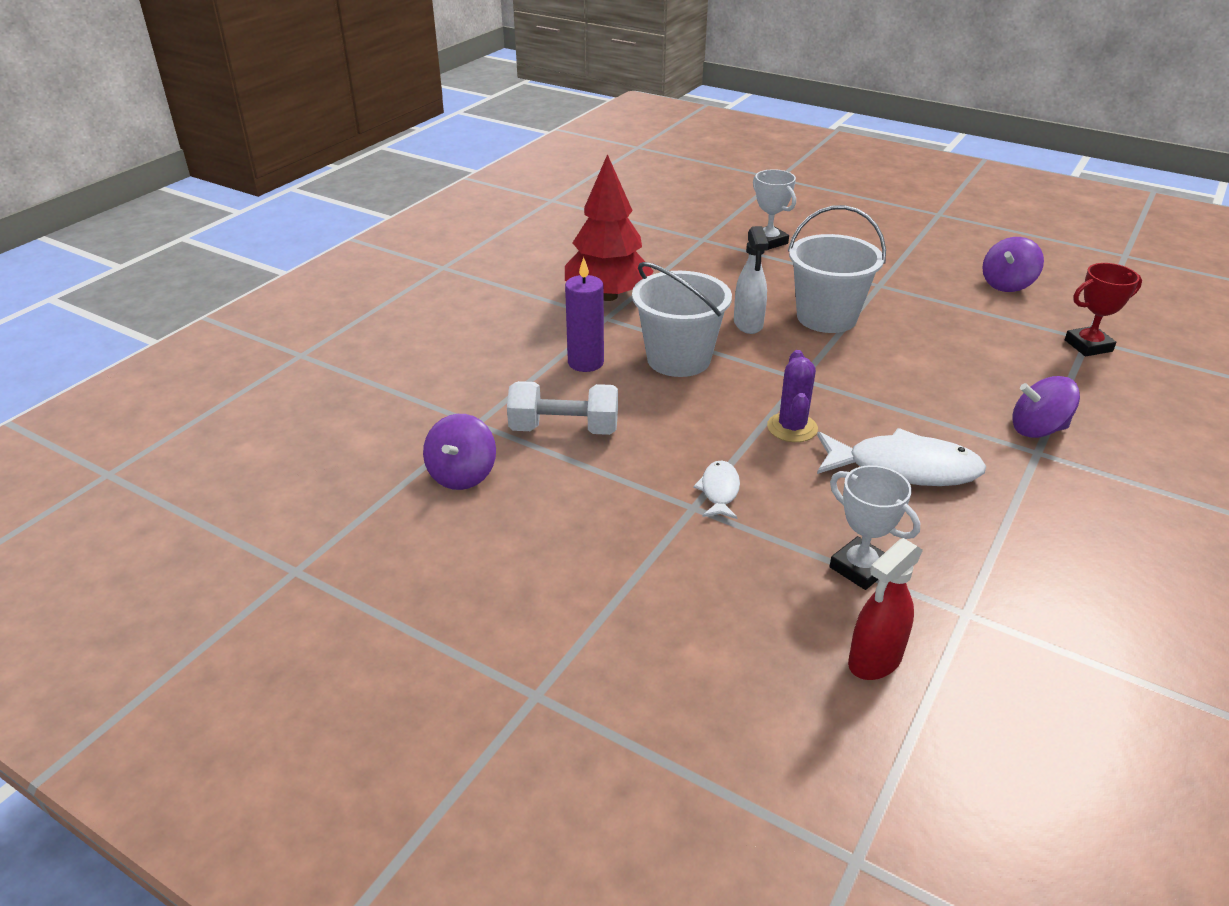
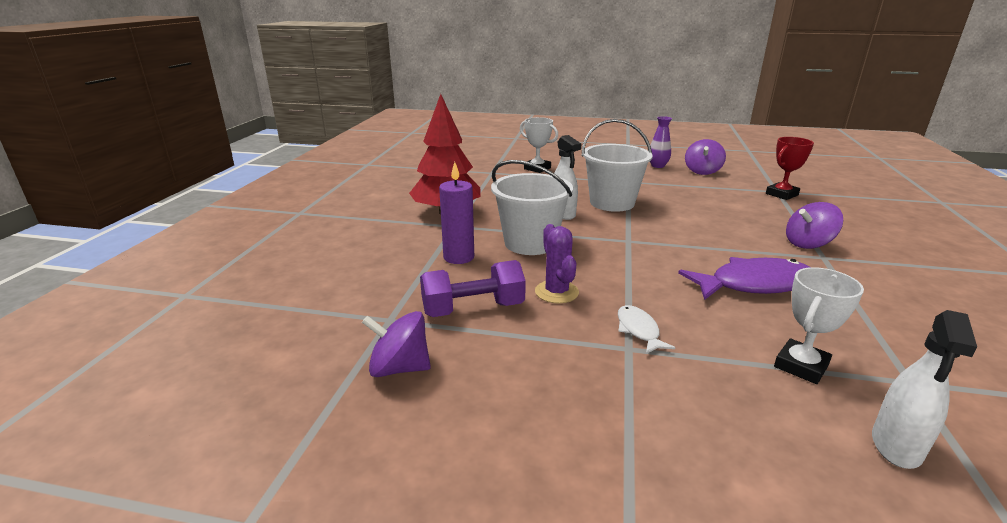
camera: 20 degrees left, 10 degrees down
(462, 475) = (399, 368): purple spinning top -> purple spinning top turned 105 degrees clockwise
(564, 429) = (473, 309): white dumbbell -> purple dumbbell
(792, 428) = (651, 273): purple cactus -> purple cactus (556, 292)
(860, 568) = (801, 366): white trophy -> white trophy turned 75 degrees counterclockwise
(874, 660) = (896, 446): red spray bottle -> white spray bottle
(904, 468) = (754, 284): white fish -> purple fish
(947, 263) = (657, 166): none -> purple vase

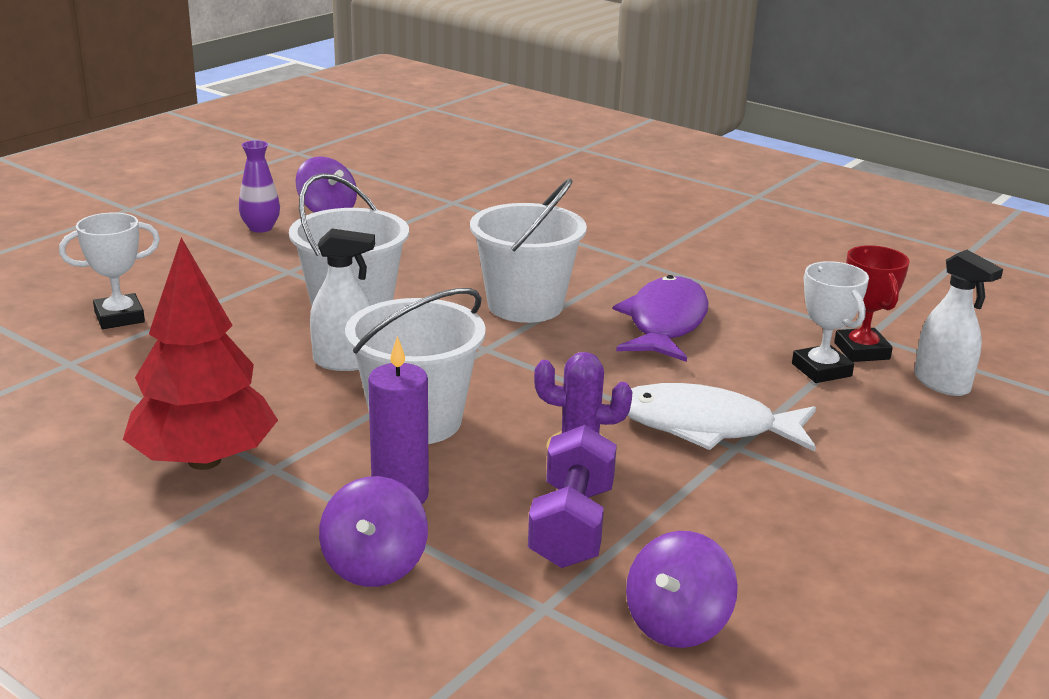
camera: 65 degrees left, 0 degrees up
(638, 330) = (706, 427): white fish -> white fish, size x1.97
(694, 238) = (525, 305): none -> white bucket
(781, 194) = (466, 204): red trophy -> red trophy (861, 351)
(808, 244) = (604, 254): purple spinning top -> purple spinning top (374, 565)

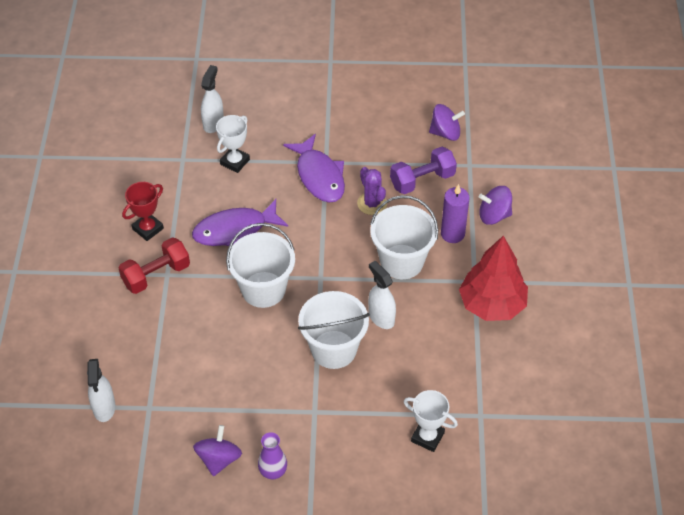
camera: 125 degrees left, 25 degrees up
(374, 565) = (494, 215): purple spinning top -> purple spinning top turned 150 degrees counterclockwise
(489, 185) = (104, 408): none -> white spray bottle
(647, 256) = (156, 275): none -> red dumbbell
(706, 427) = (319, 176): white fish -> purple fish
(861, 351) = (203, 156): red trophy -> red trophy (148, 229)

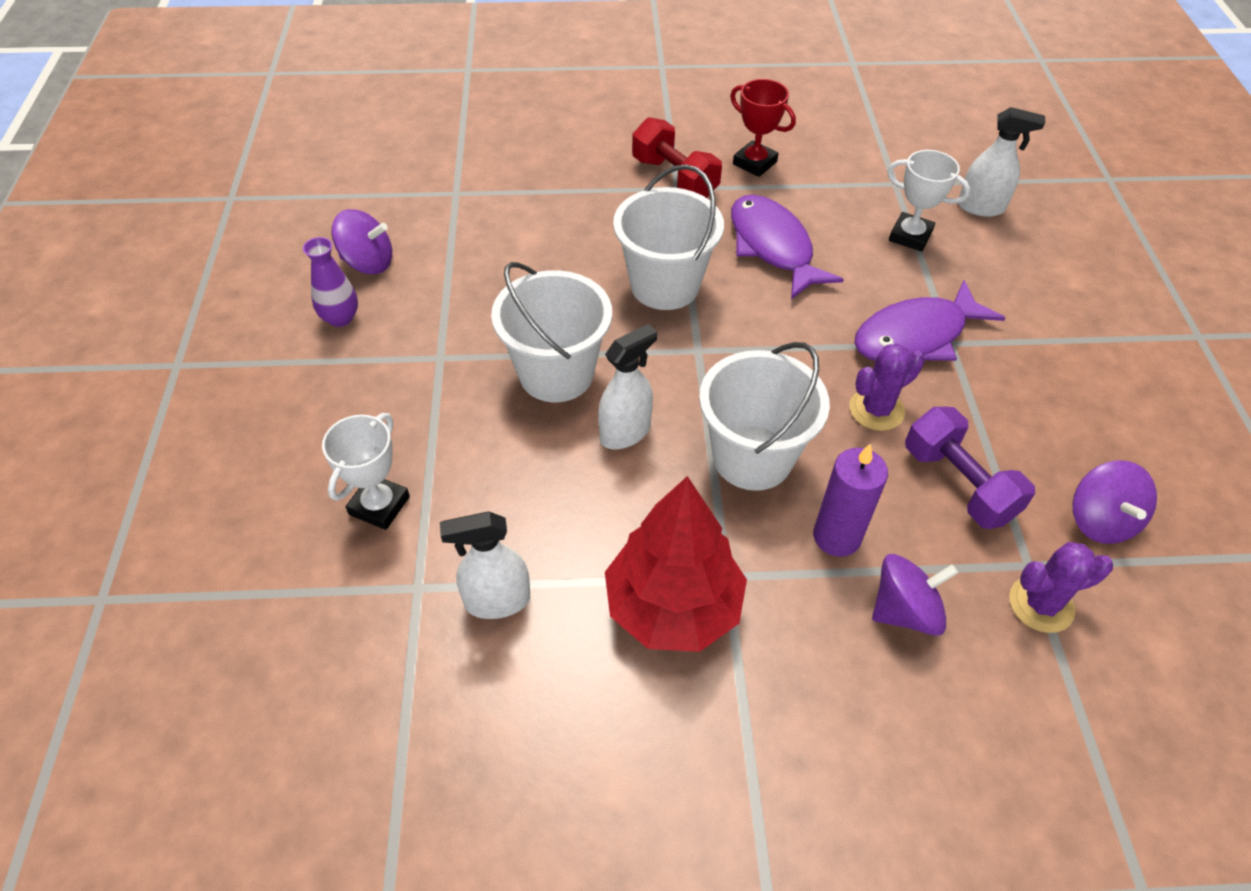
camera: 85 degrees right, 0 degrees up
(104, 408) = (457, 156): white spray bottle -> white spray bottle (497, 601)
(490, 166) = (1041, 604): none -> purple cactus
(494, 215) = (905, 611): purple spinning top -> purple spinning top turned 75 degrees clockwise

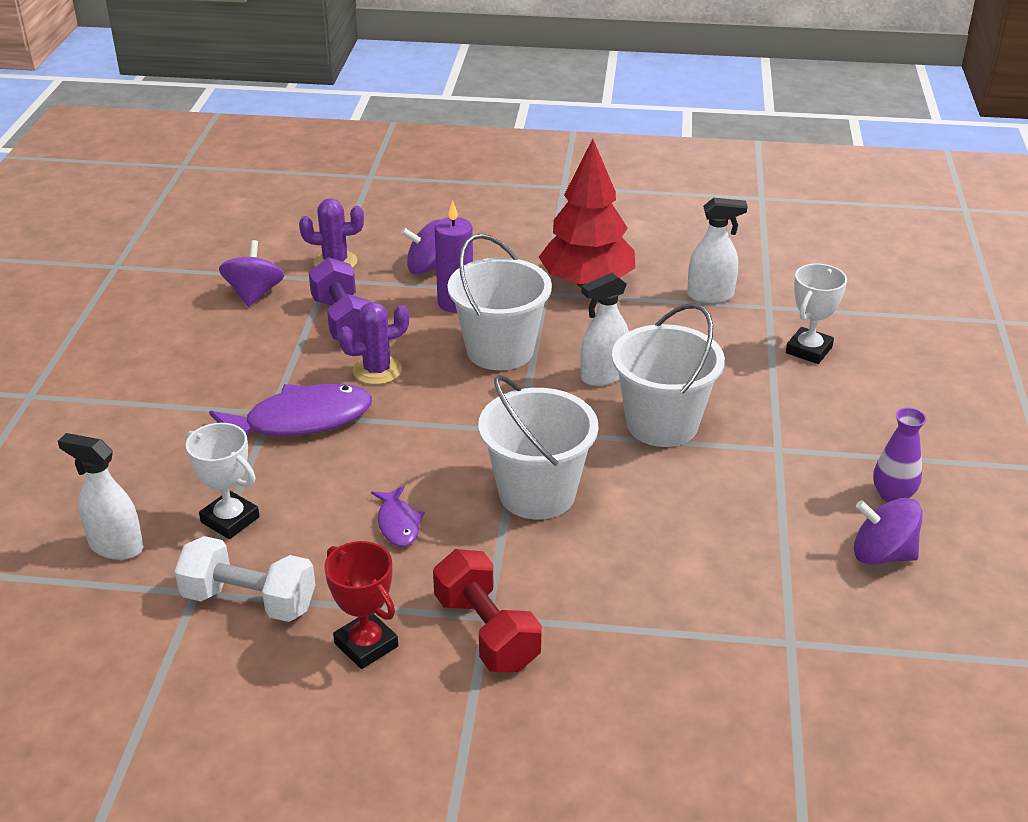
camera: 170 degrees left, 15 degrees down
(773, 247) = (398, 524): purple fish -> purple fish, size x0.51
(852, 181) = (249, 601): none -> white dumbbell

